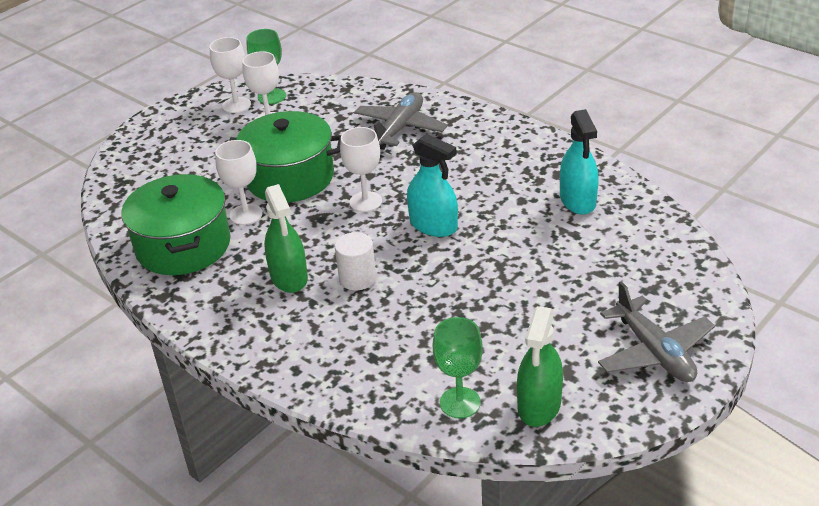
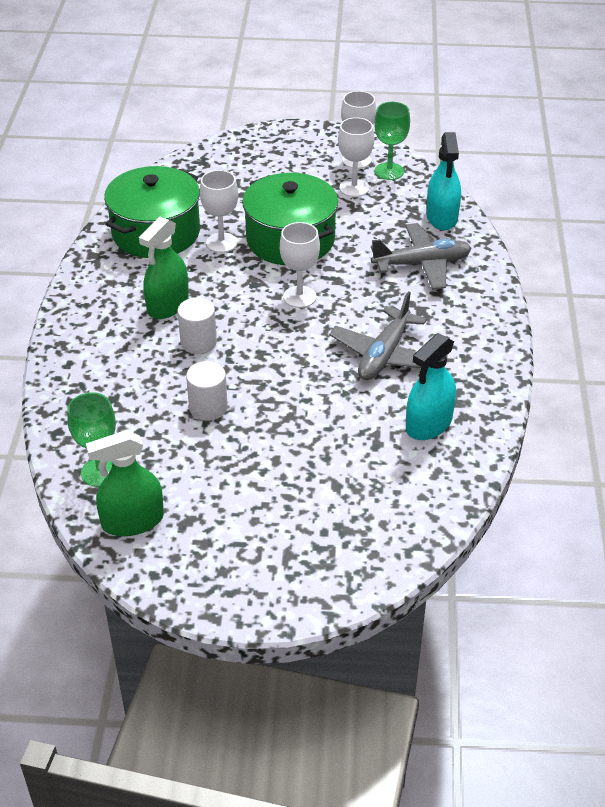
camera: 50 degrees right, 5 degrees up
(433, 225) = (305, 351): turquoise spray bottle -> turquoise spray bottle (442, 217)
(444, 305) = (208, 407): none -> white cylinder
(654, 352) = (258, 567): grey plane -> grey plane (384, 355)

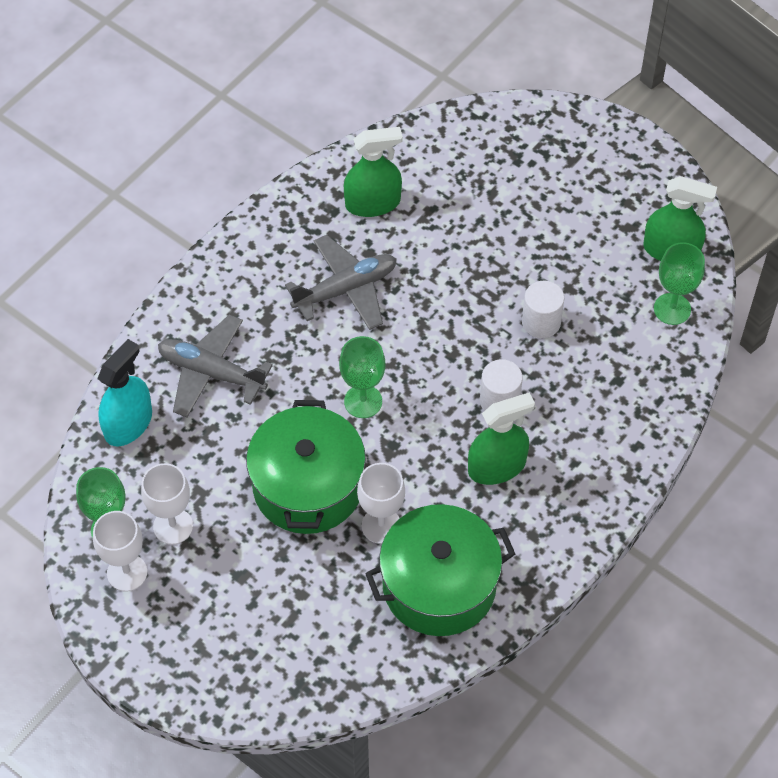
camera: 145 degrees left, 15 degrees up
(299, 297) = (363, 401): white goblet -> green goblet
(429, 424) = (373, 203): turquoise spray bottle -> green spray bottle

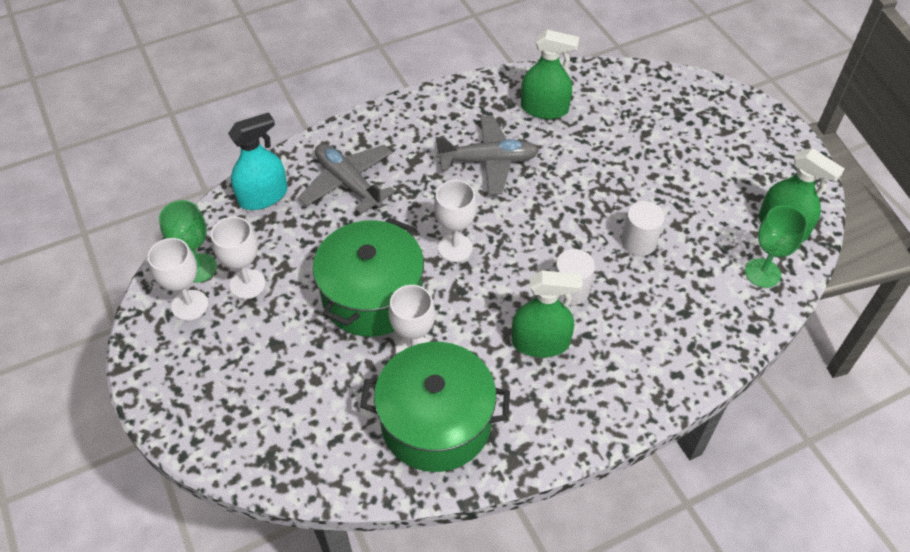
camera: 25 degrees right, 5 degrees down
(363, 401) = (455, 248): green goblet -> white goblet

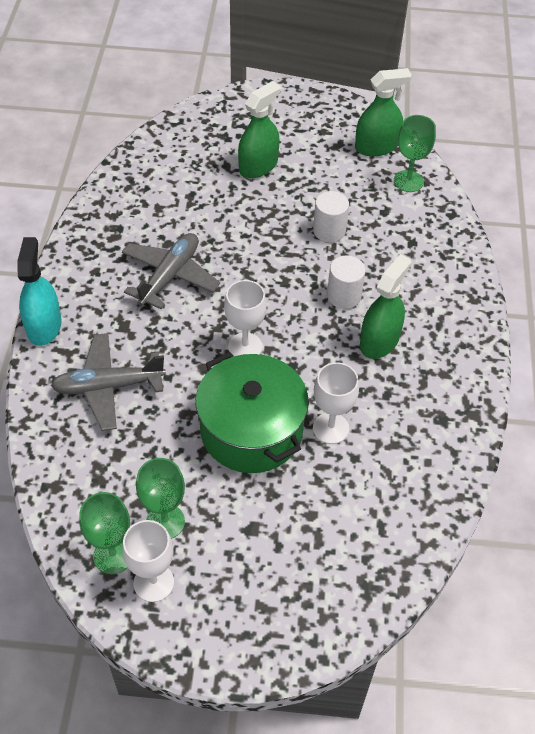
camera: 60 degrees left, 0 degrees up
(247, 284) = (165, 522): white goblet -> green goblet
(263, 196) = (66, 462): turquoise spray bottle -> turquoise spray bottle (44, 326)
(436, 422) = (408, 447): green pot -> none
(544, 109) = (144, 210): green spray bottle -> green spray bottle (258, 166)

